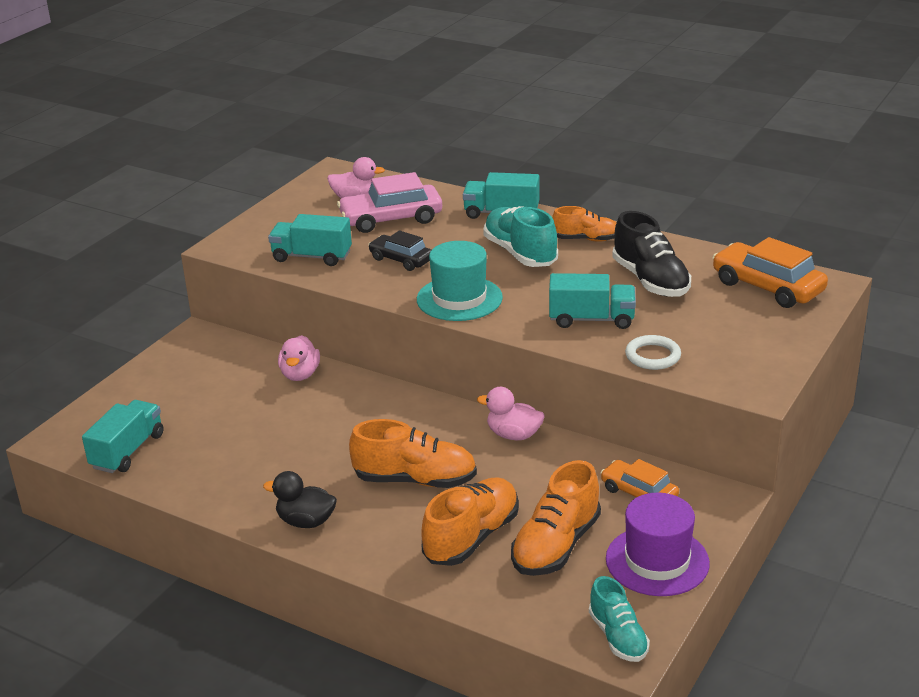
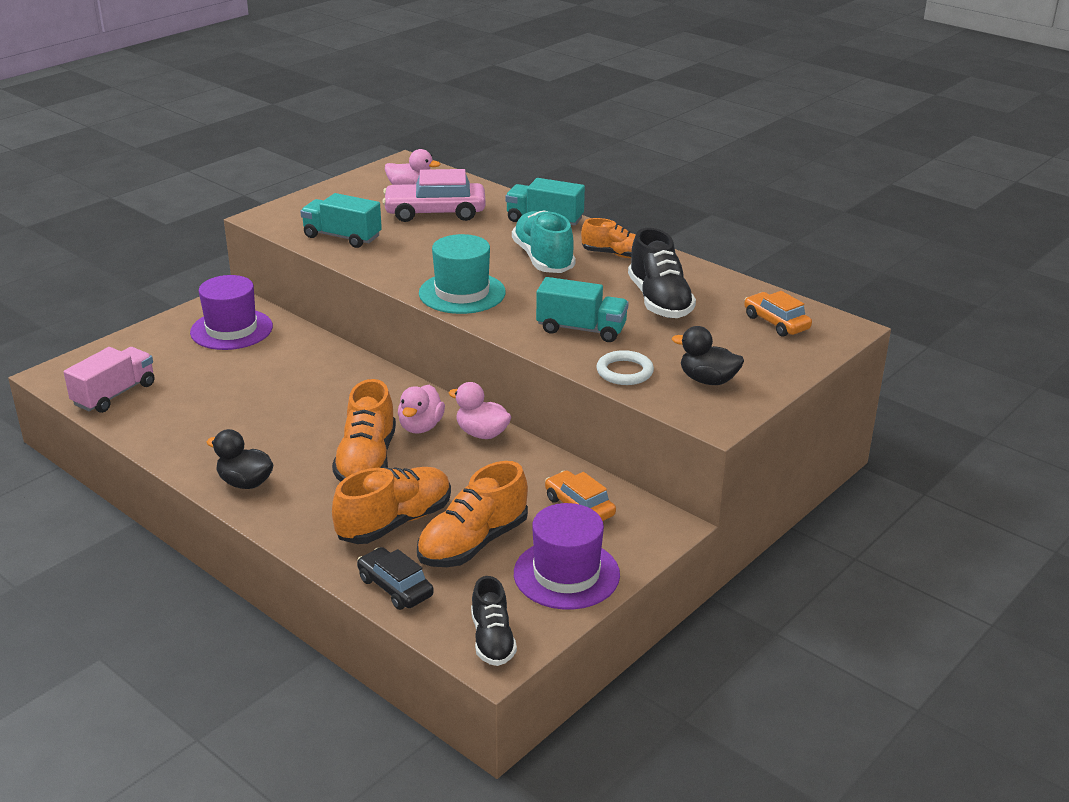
camera: 10 degrees right, 0 degrees up
(127, 451) = (114, 394): turquoise truck -> pink truck
(215, 365) = (231, 329): none -> purple hat
(300, 374) = (306, 349): pink duck -> pink duck (421, 427)
(401, 260) = (425, 250): black car -> black car (395, 587)
(415, 480) = (366, 461): orange shoe -> orange shoe turned 75 degrees clockwise
(618, 637) = (492, 639): turquoise shoe -> black shoe
(733, 353) = (708, 380): none -> black duck
(767, 287) = (776, 322): orange car -> orange car, size x0.62

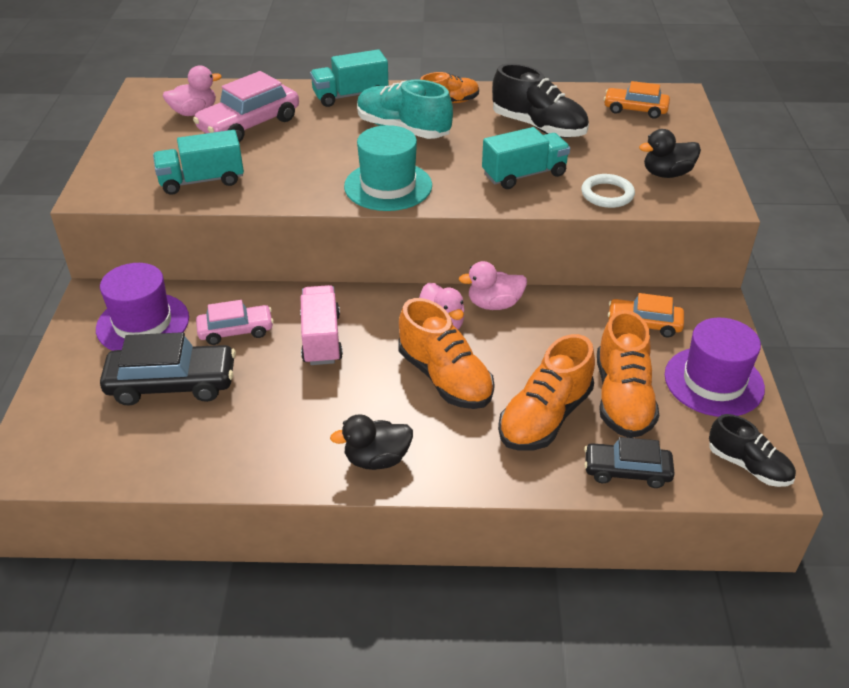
camera: 40 degrees left, 10 degrees up
(114, 394) = (119, 450): pink truck -> pink truck (321, 339)
(195, 374) = (172, 384): none -> black car
(279, 362) = (236, 331): none -> pink car
(395, 522) = (545, 417): orange shoe -> orange shoe turned 150 degrees counterclockwise

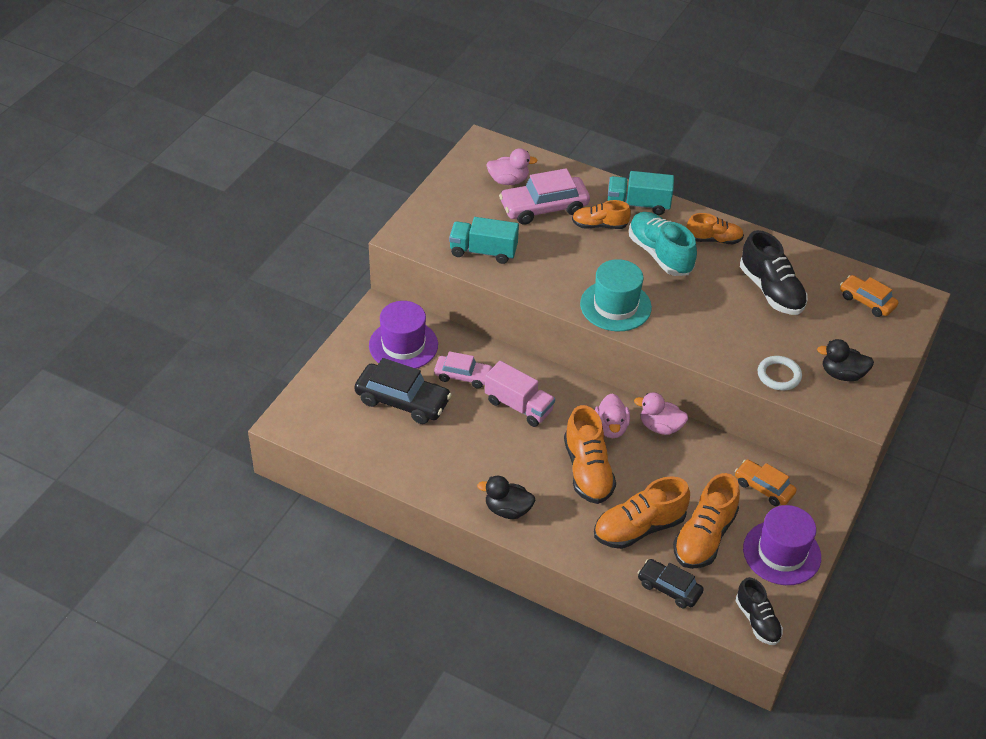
camera: 25 degrees right, 5 degrees up
(321, 123) = (599, 225): none -> orange shoe
(321, 339) = (518, 406): pink truck -> pink truck turned 105 degrees clockwise
(524, 175) = (726, 333): turquoise truck -> none

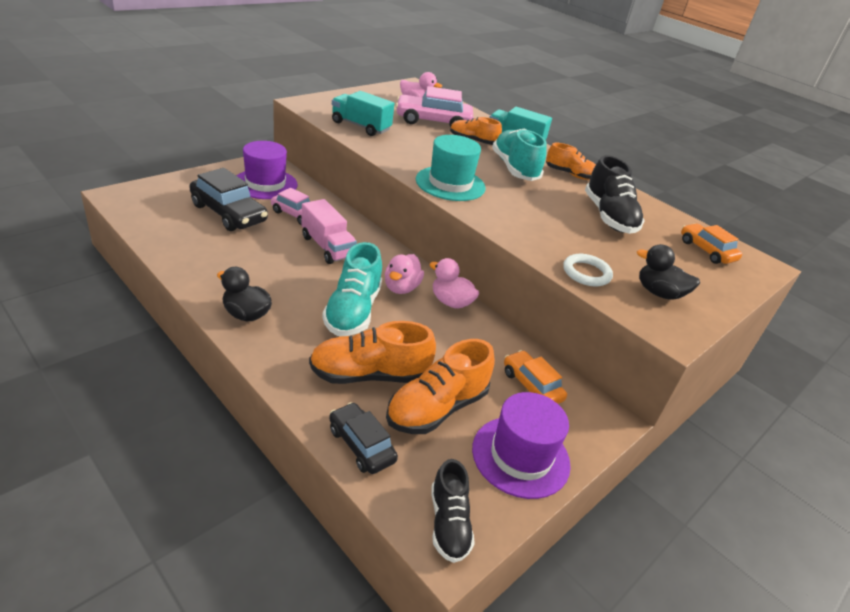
camera: 15 degrees right, 10 degrees down
(587, 471) = (353, 311): orange shoe -> turquoise shoe

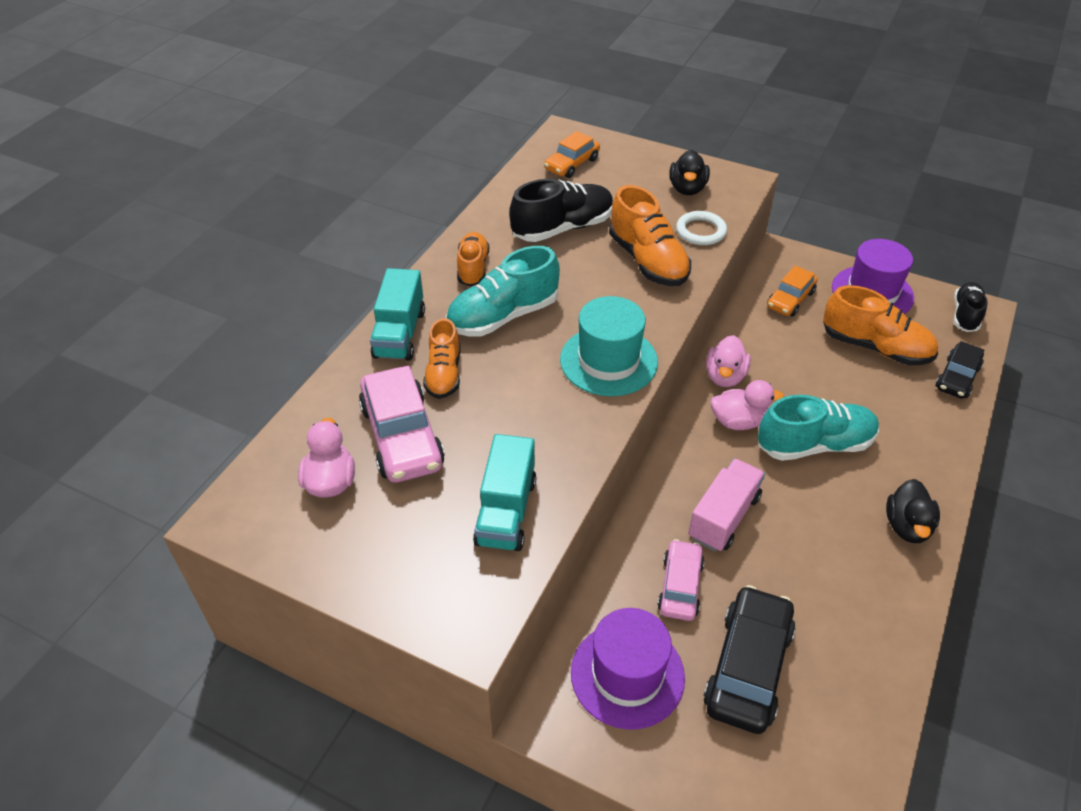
camera: 105 degrees left, 10 degrees up
(369, 375) = (884, 400): orange shoe -> orange shoe (647, 261)
(448, 523) = (965, 315): black shoe -> black shoe turned 45 degrees counterclockwise

